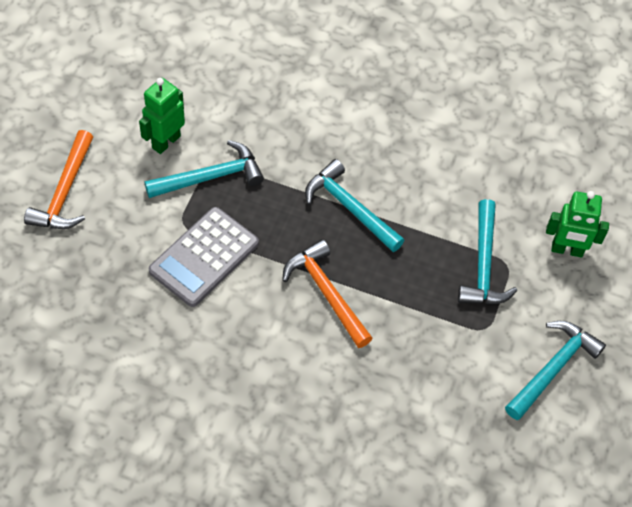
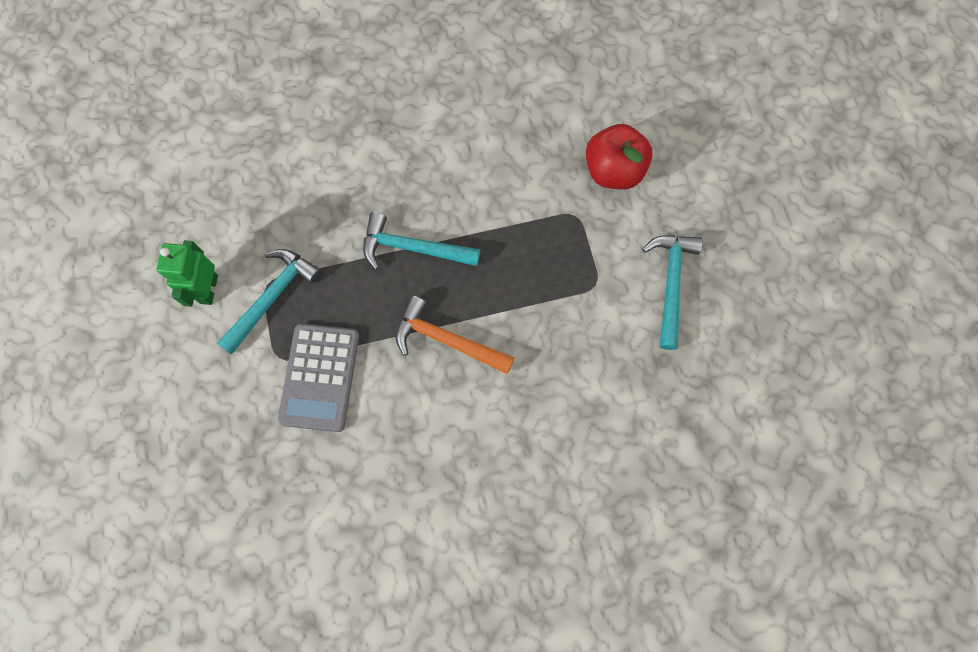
camera: 30 degrees left, 15 degrees up
(65, 192) = (149, 398): orange hammer -> none
(483, 265) = (557, 228): turquoise hammer -> none
(567, 250) = (613, 171): green robot -> red apple

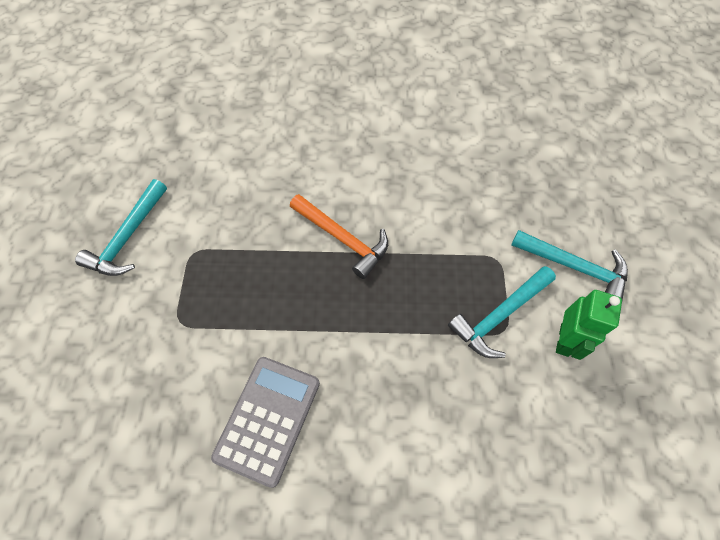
camera: 165 degrees left, 10 degrees down
(320, 377) = (461, 235): grey calculator -> grey calculator (267, 419)
(413, 248) = (351, 330): turquoise hammer -> turquoise hammer (574, 267)
(613, 171) = (117, 360): red apple -> none

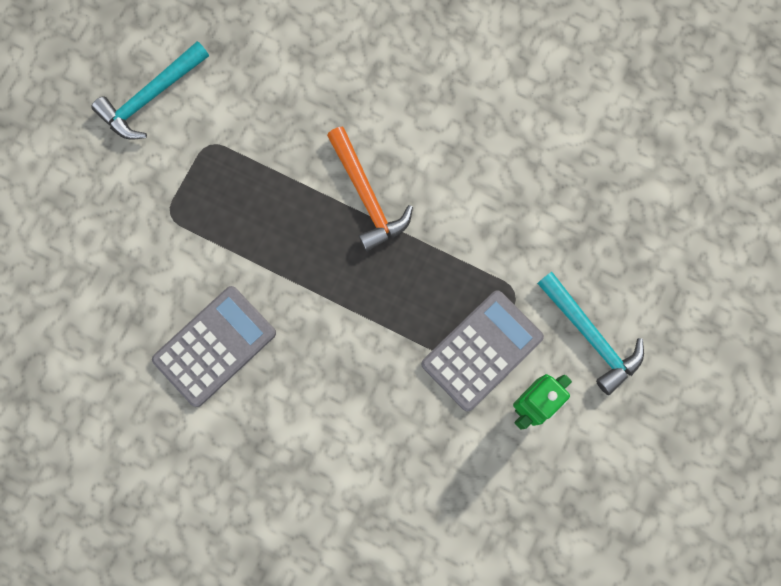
camera: 25 degrees right, 15 degrees up
(499, 316) = (481, 350): turquoise hammer -> grey calculator

